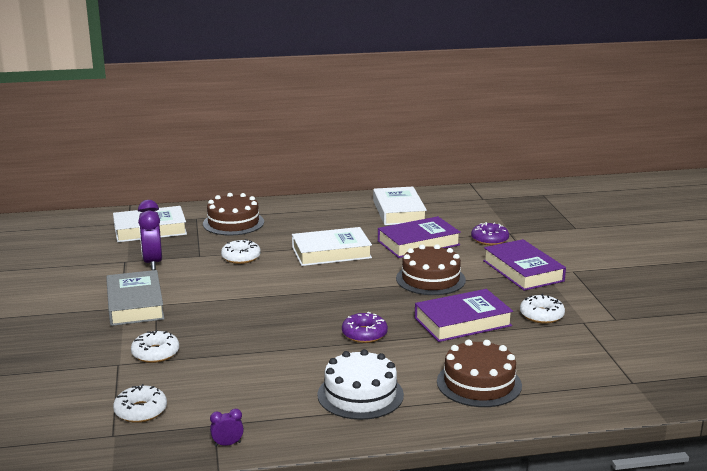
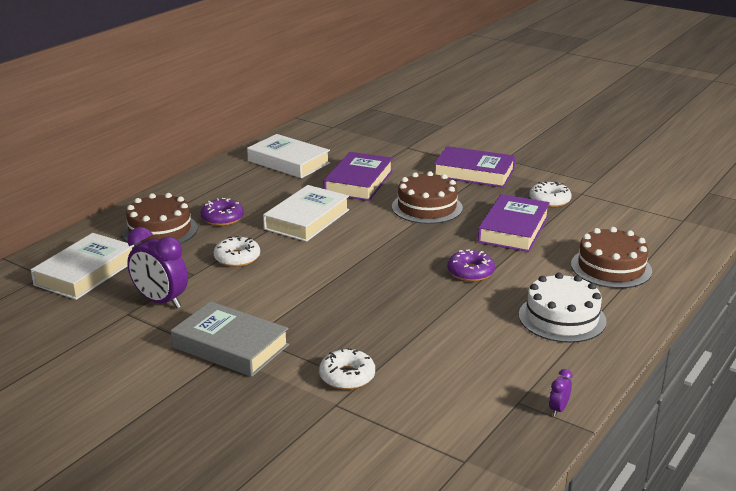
camera: 45 degrees left, 5 degrees up
(140, 411) = (442, 428): white donut -> none
(489, 239) = (404, 158): purple donut -> purple donut (222, 218)

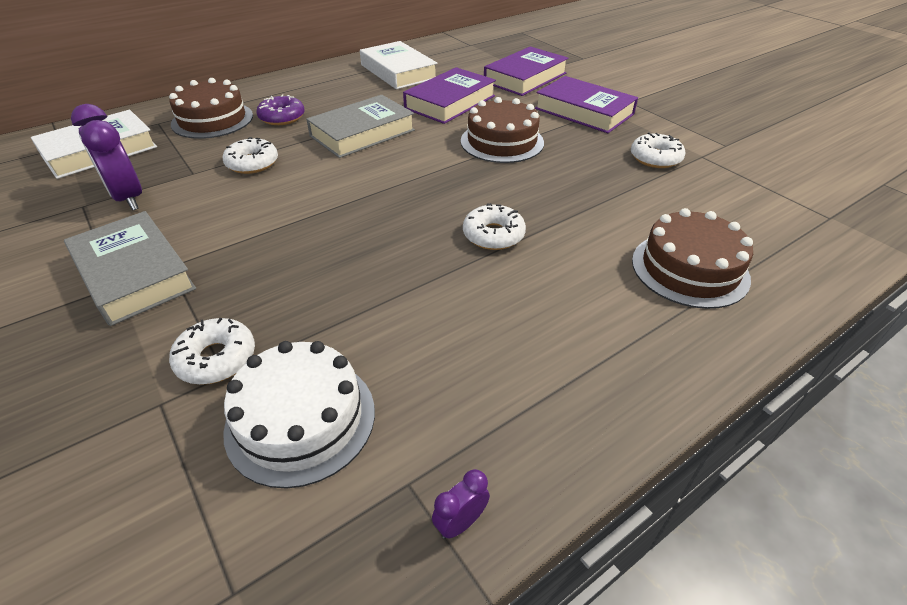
camera: 20 degrees right, 15 degrees up
(307, 219) = (362, 133): white book -> grey book
(470, 272) = (493, 235): purple donut -> white donut
(513, 229) = (587, 187): purple book -> purple book (525, 78)
(562, 318) = (572, 336): white cake -> white cake (300, 419)

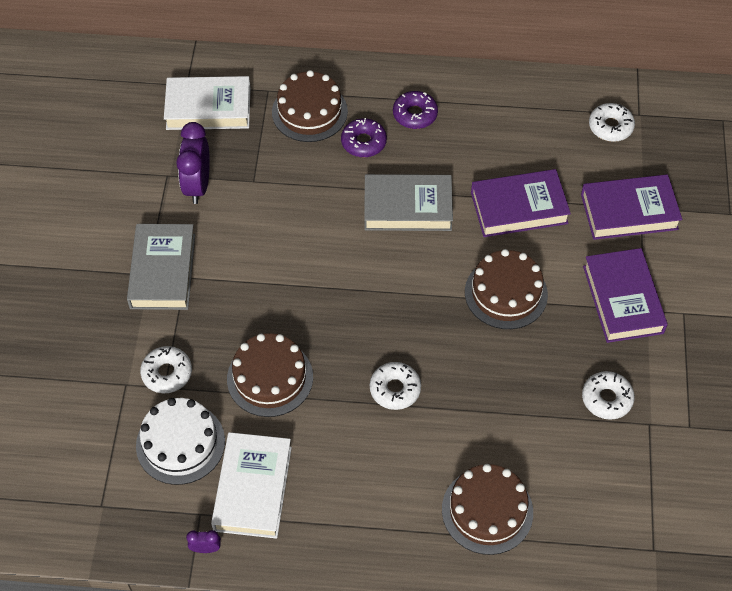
camera: 40 degrees right, 15 degrees up
(252, 163) = (300, 195): white donut -> white donut (610, 127)
(310, 92) = (415, 114): none -> purple donut
(356, 293) = (270, 378): none -> brown cake
(398, 72) = (520, 125): white book -> white book (253, 488)

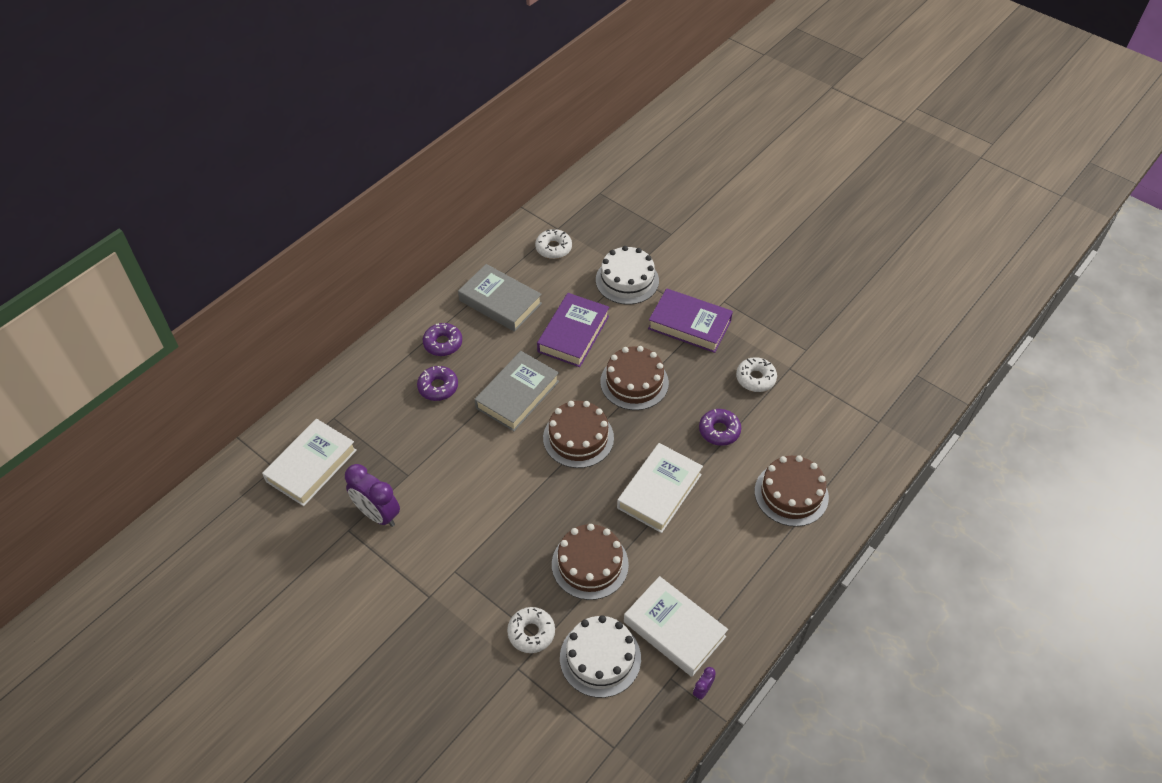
camera: 55 degrees left, 5 degrees down
(163, 271) = (436, 583): grey book -> grey book (500, 302)
(309, 112) = (379, 403): brown cake -> brown cake (578, 438)
(395, 389) = (659, 491): white donut -> white book
(510, 401) = (719, 431): none -> purple donut
(629, 212) = (627, 280): purple book -> white cake

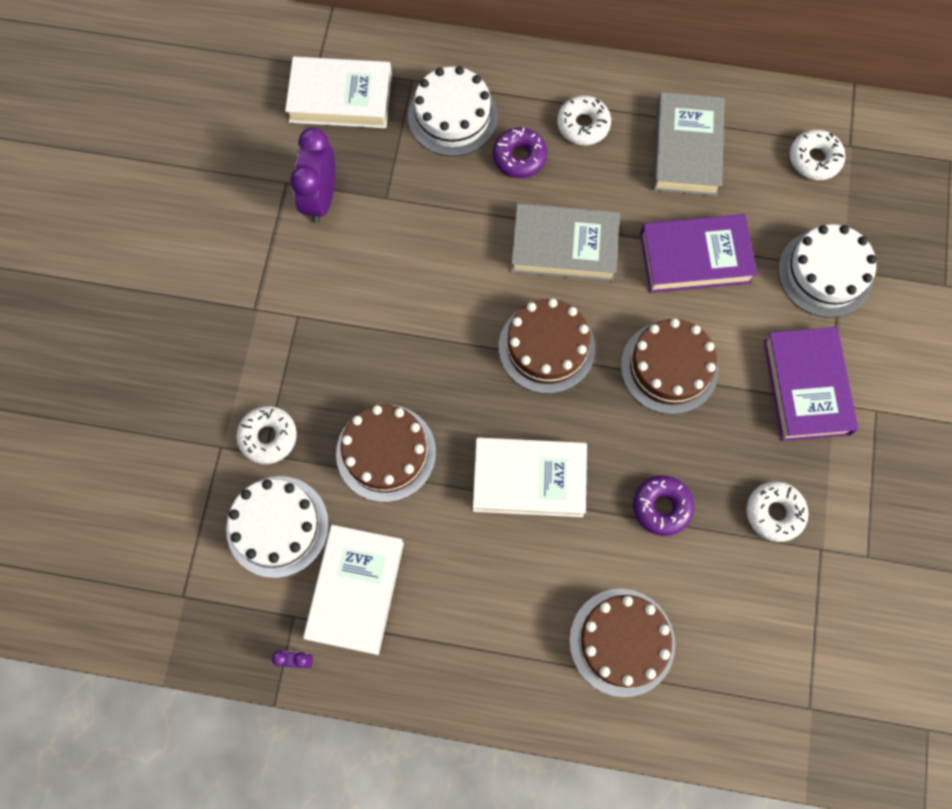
camera: 60 degrees right, 20 degrees up
(379, 408) = (452, 116): none -> white cake
(443, 343) = (583, 125): purple donut -> white donut

